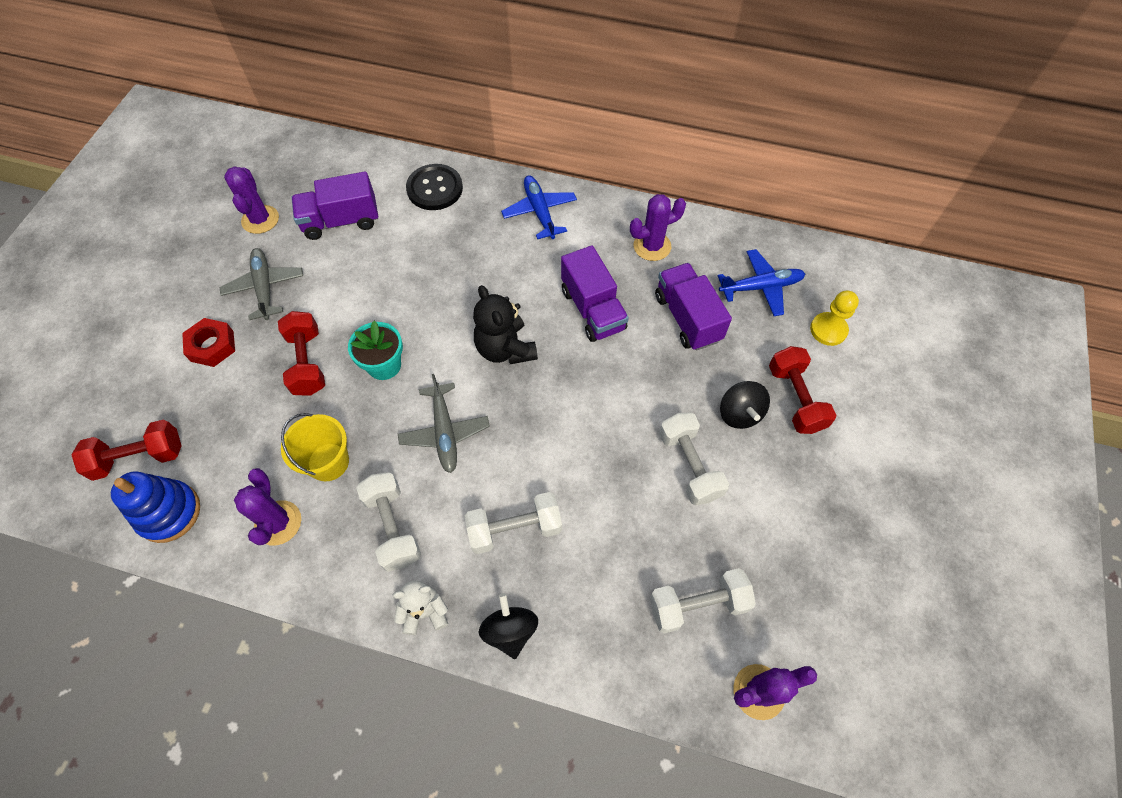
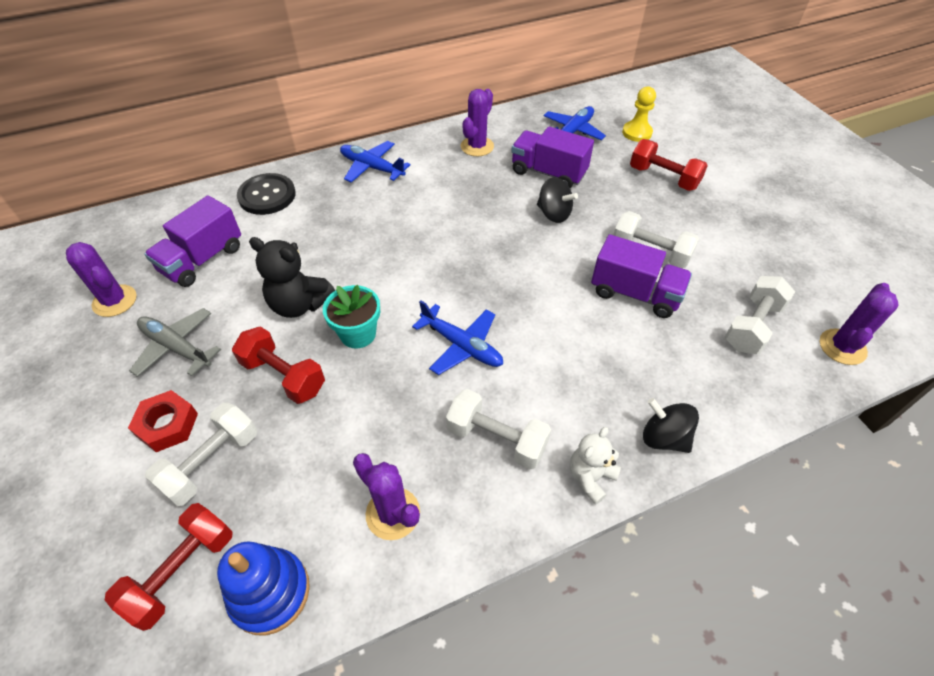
camera: 40 degrees left, 10 degrees down
(328, 462) = (387, 434): yellow bucket -> none
(445, 432) = (461, 345): grey plane -> blue plane
(505, 349) = (445, 263): black teddy bear -> black teddy bear (299, 304)
(515, 529) = (588, 370): white dumbbell -> white dumbbell (212, 462)
(593, 309) = (480, 203): purple truck -> purple truck (635, 293)
(739, 413) = (643, 205): black spinning top -> black spinning top (554, 214)

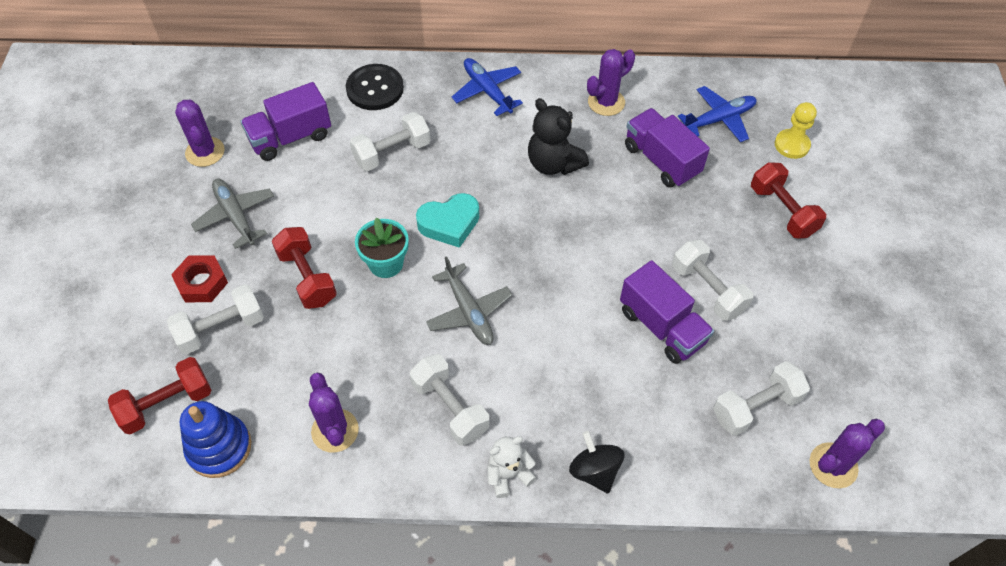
camera: 25 degrees right, 5 degrees up
(299, 304) = (351, 215): black teddy bear -> black teddy bear (553, 163)
(311, 240) = (392, 152): none -> white dumbbell
(399, 279) = (449, 223): none -> turquoise heart
(461, 345) = (469, 311): blue plane -> grey plane
(554, 214) = (637, 210): black spinning top -> none

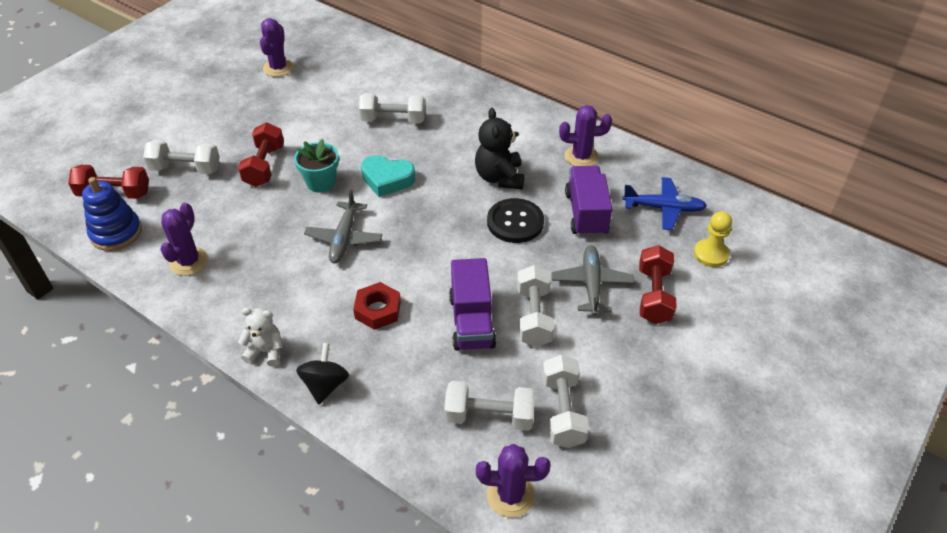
camera: 35 degrees right, 10 degrees down
(202, 282) = (201, 138): red nut -> red nut (378, 310)
(235, 216) = (258, 111): grey plane -> grey plane (591, 284)
(290, 137) = (337, 82): purple truck -> none
(375, 89) = (421, 78): black button -> black button (515, 222)
(450, 407) = (271, 289): white dumbbell -> white dumbbell (563, 411)
(487, 91) = (498, 112): blue plane -> none

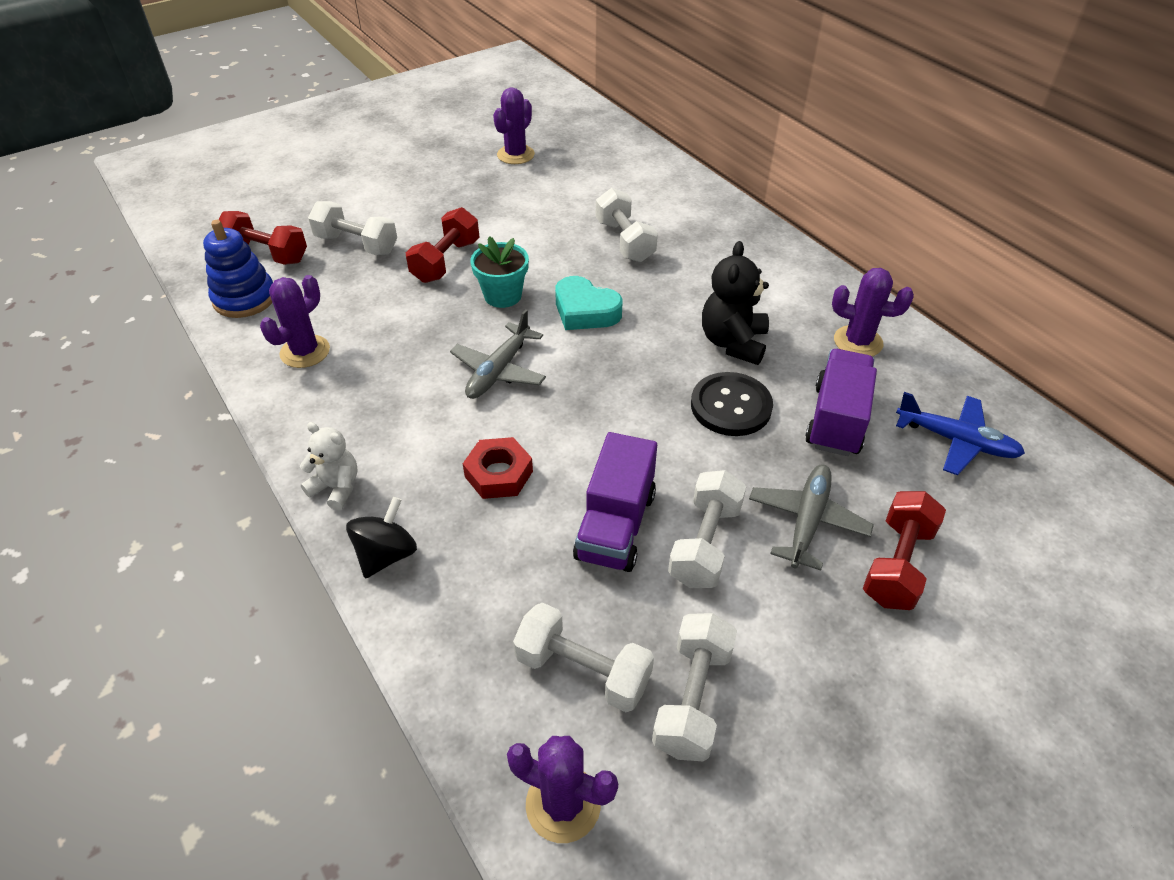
camera: 20 degrees right, 0 degrees up
(393, 120) = (625, 241): white dumbbell -> white dumbbell turned 45 degrees clockwise
(710, 254) = (1009, 527): yellow pawn -> none

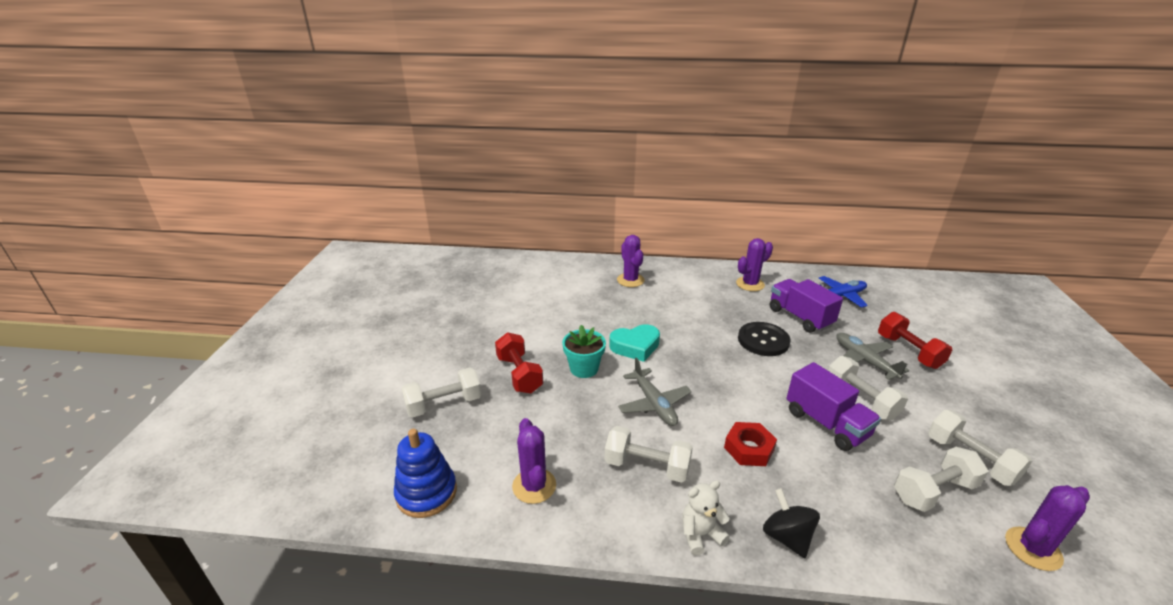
camera: 50 degrees left, 15 degrees down
(266, 254) = (387, 455): red dumbbell -> none
(515, 155) = (451, 298): purple cactus -> purple cactus (630, 280)
(625, 241) = (590, 304): white dumbbell -> white dumbbell (647, 466)
(733, 343) = (715, 315): black teddy bear -> none

